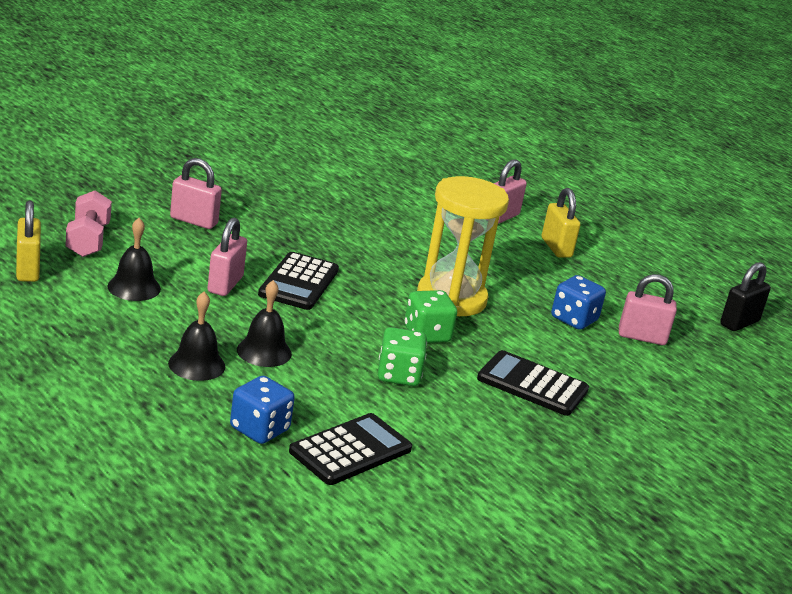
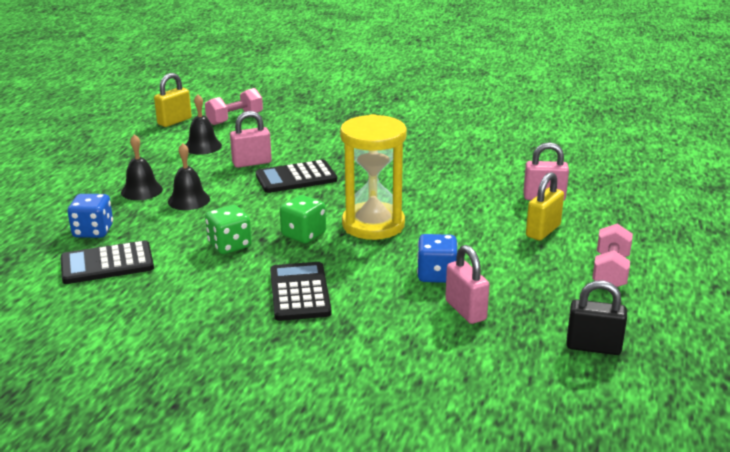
camera: 60 degrees right, 0 degrees up
(194, 221) = (314, 129): pink padlock -> none
(350, 450) = (107, 264): black calculator -> black calculator turned 150 degrees clockwise
(647, 262) = (610, 272): none -> pink dumbbell

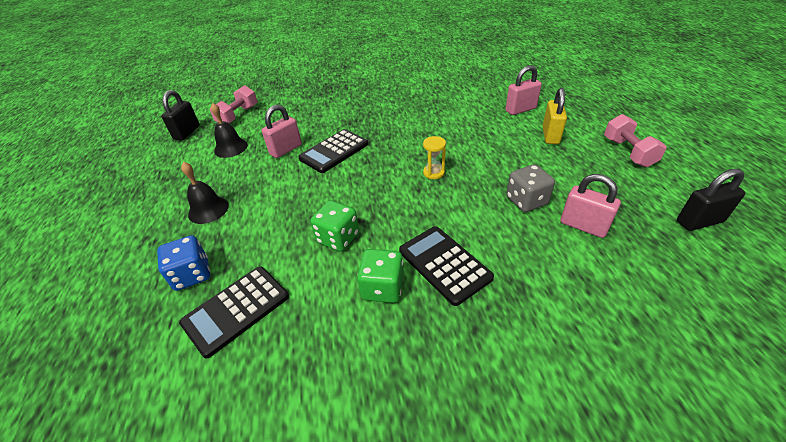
camera: 25 degrees left, 15 degrees up
(174, 121) = (187, 132): yellow padlock -> black padlock
(189, 200) = (261, 204): black bell -> none
(303, 234) = (390, 202): green dice -> green dice (382, 288)
(373, 225) = (434, 173): yellow hourglass -> yellow hourglass, size x0.40
(436, 275) = (526, 201): blue dice -> grey dice

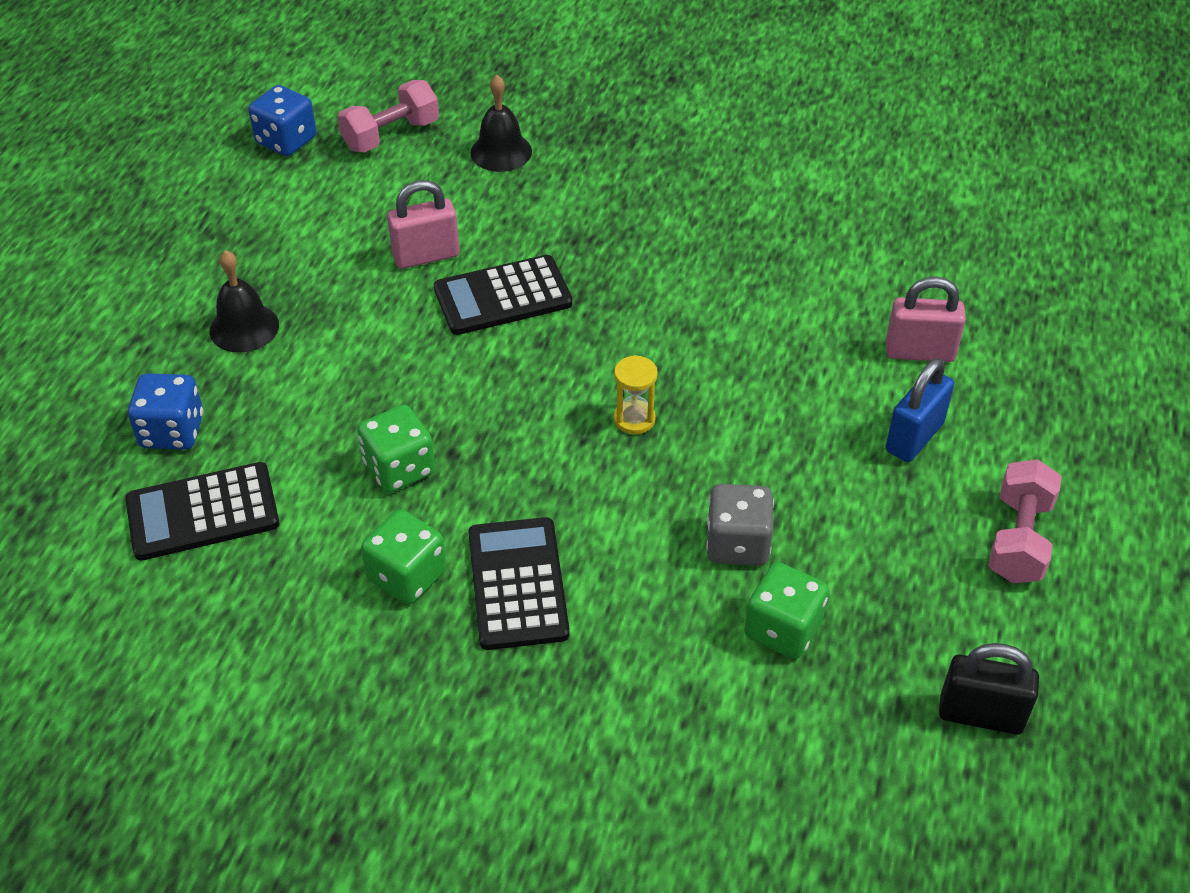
camera: 25 degrees right, 5 degrees up
(187, 132) = (286, 140): black padlock -> blue dice
(231, 148) = (340, 210): black bell -> black bell (501, 152)
(550, 135) = (914, 437): yellow padlock -> blue padlock
(583, 226) = (783, 629): pink padlock -> green dice

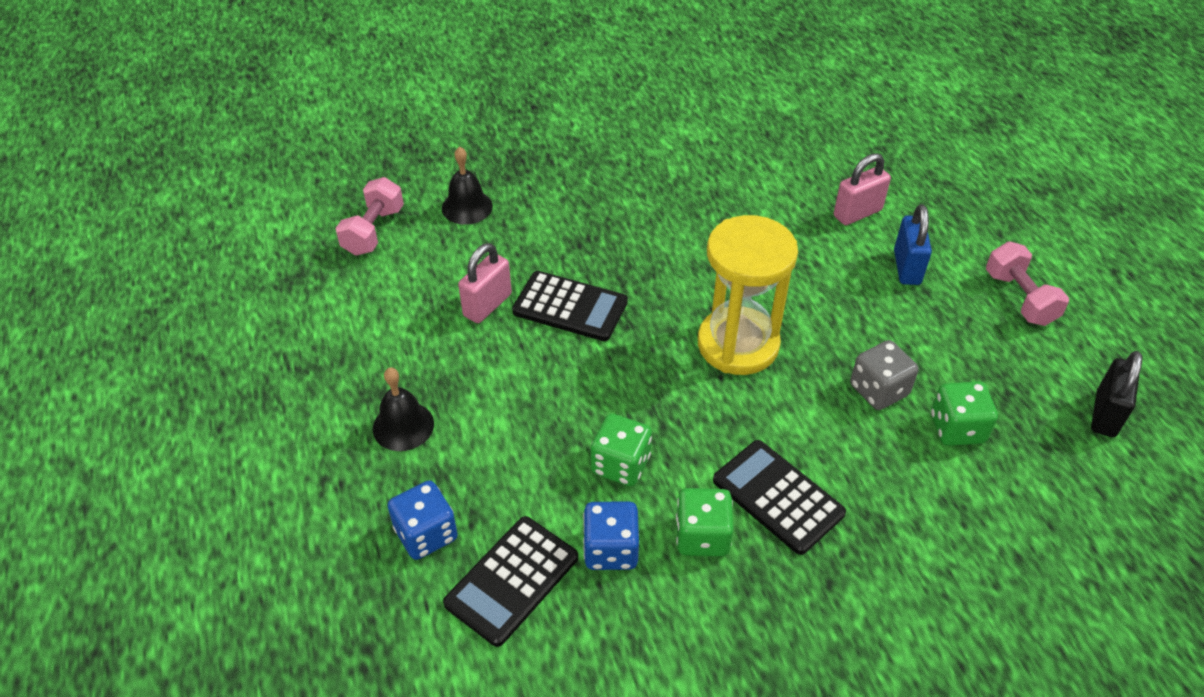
camera: 35 degrees left, 0 degrees up
(286, 140) = (295, 271): blue dice -> blue dice (610, 550)
(503, 297) = (570, 307): black calculator -> black calculator turned 105 degrees counterclockwise
(634, 419) = (738, 344): yellow hourglass -> yellow hourglass, size x2.49
(980, 715) = (1105, 414): black padlock -> black padlock turned 45 degrees counterclockwise

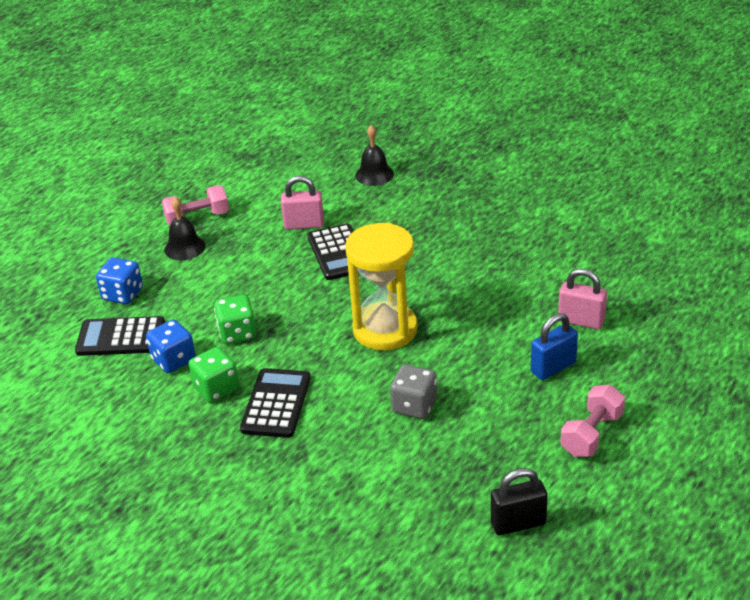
camera: 55 degrees right, 10 degrees down
(373, 231) = (313, 157): pink dumbbell -> pink dumbbell (197, 218)
(957, 428) = (419, 455): green dice -> none

